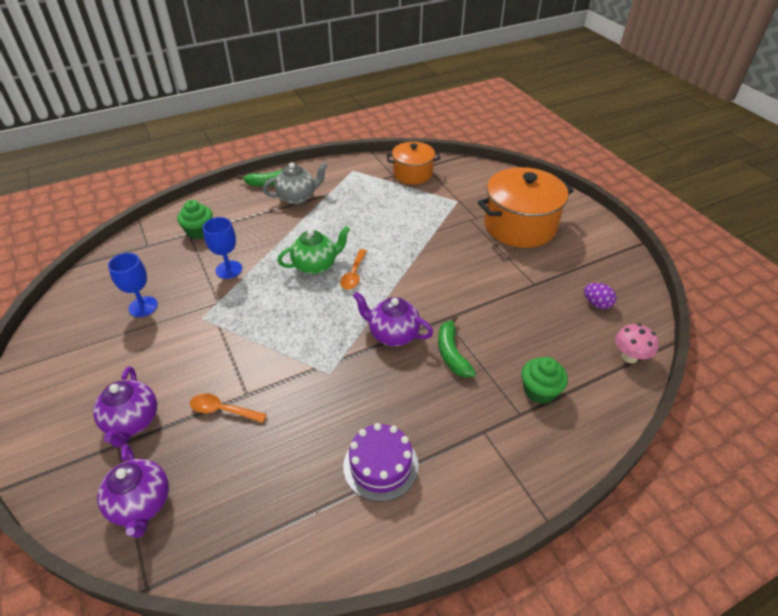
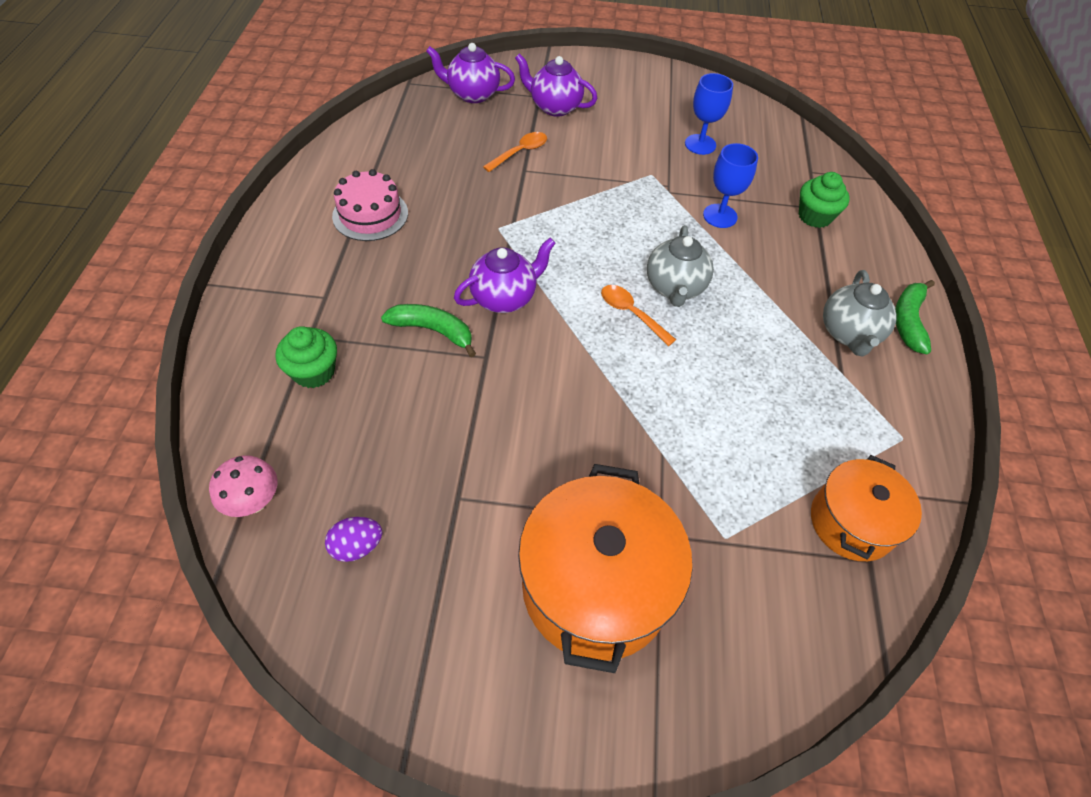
camera: 120 degrees right, 10 degrees up
(316, 265) = (675, 288): green teapot -> grey teapot
(380, 465) = (370, 214): purple cake -> pink cake

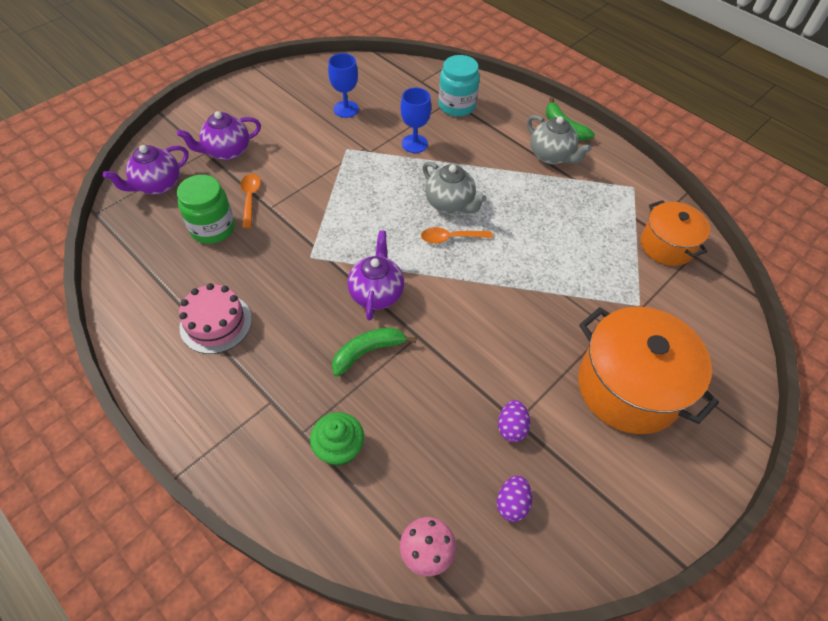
camera: 50 degrees left, 0 degrees up
(446, 497) = (511, 427): none -> purple egg
(463, 151) = (213, 228): none -> green jar
(815, 216) = (457, 106): green cupcake -> turquoise jar

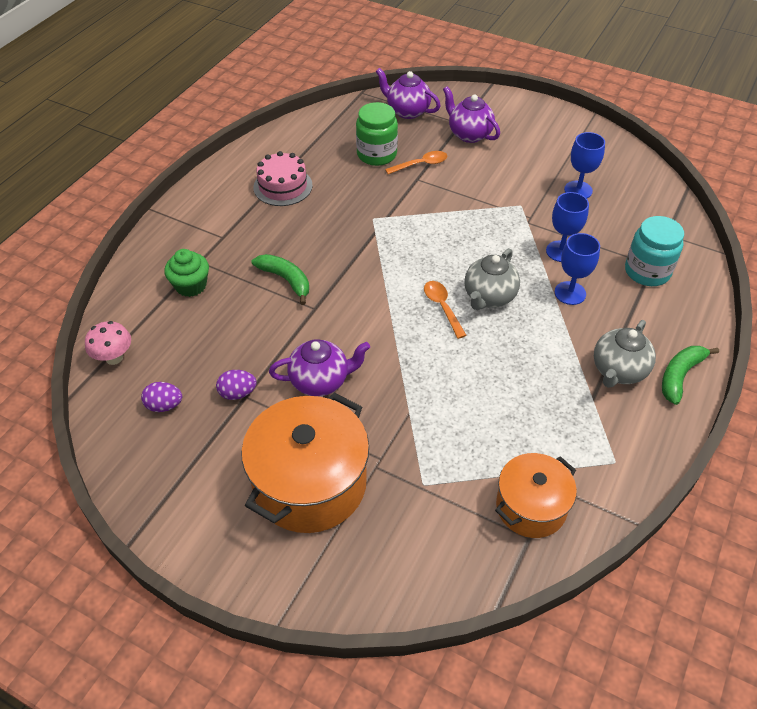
camera: 75 degrees right, 5 degrees down
(376, 293) = (350, 270): purple teapot -> purple teapot (320, 381)
(463, 154) = (570, 293): none -> blue goblet

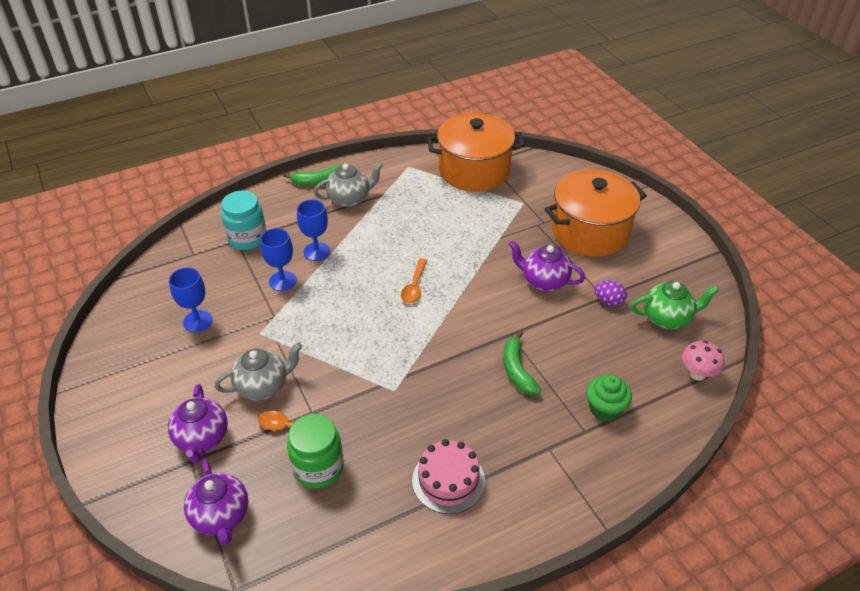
camera: 145 degrees left, 5 degrees down
(164, 405) = (667, 318): purple egg -> green teapot
(489, 297) = (374, 276): grey teapot -> grey teapot (263, 386)
(531, 507) = (474, 171): orange pot -> orange pot, size x1.64

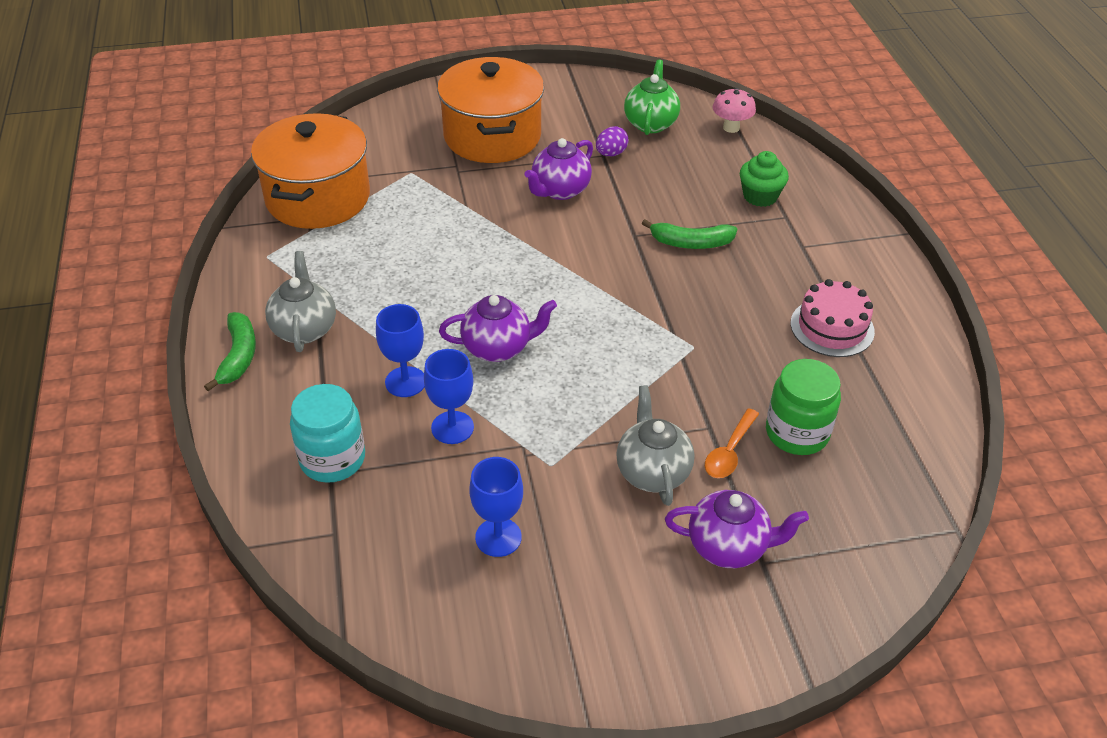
camera: 75 degrees left, 0 degrees up
(221, 517) = (855, 535): purple teapot -> purple teapot (498, 348)
(414, 286) = (522, 297): orange spoon -> none

